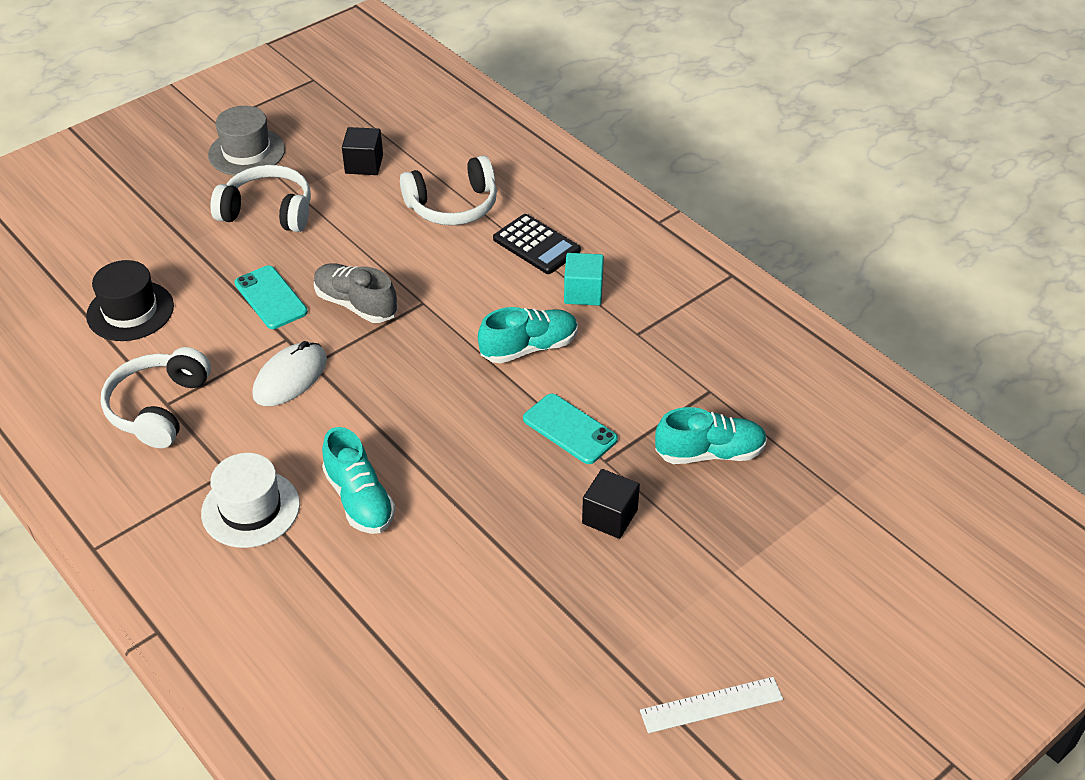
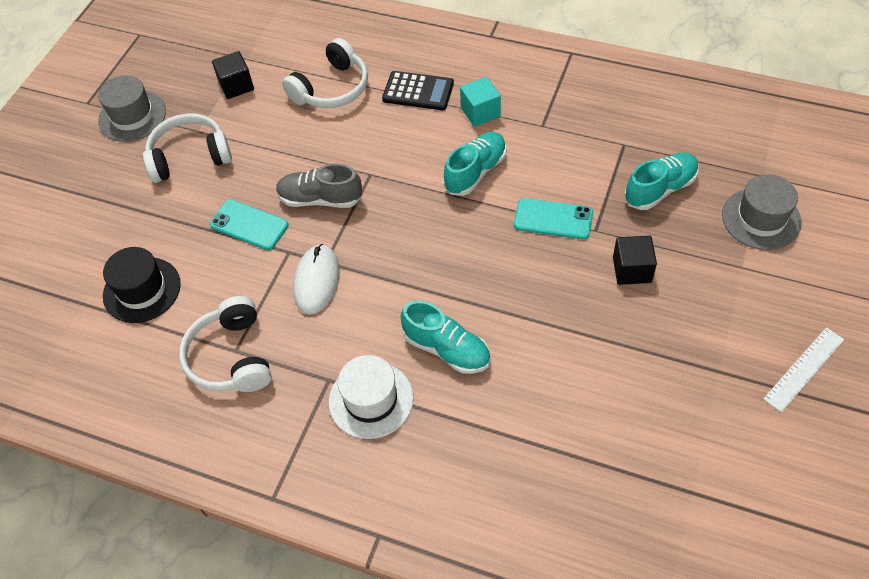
camera: 25 degrees left, 10 degrees up
(797, 534) = (761, 218): none -> grey hat

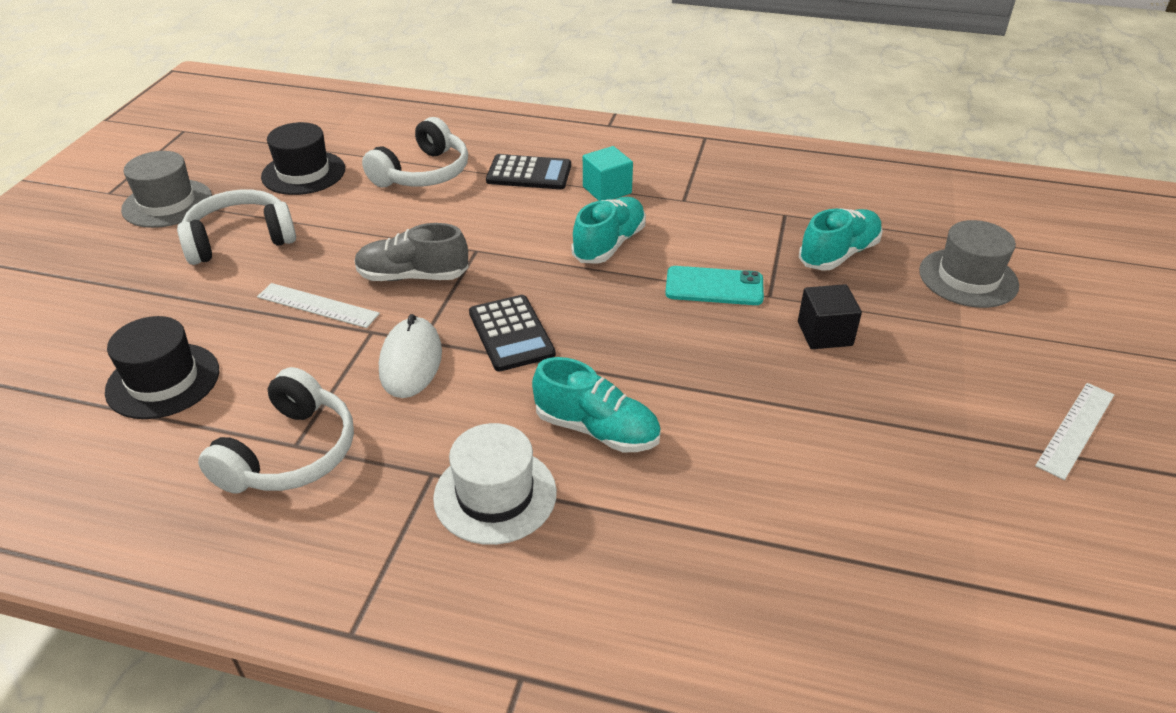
camera: 10 degrees left, 15 degrees down
(231, 357) = (290, 453): white headphones -> white headphones turned 135 degrees counterclockwise
(236, 86) = (303, 173): black cube -> black hat
(249, 225) = (317, 305): turquoise phone -> white ruler
(392, 258) = (511, 333): none -> black calculator

